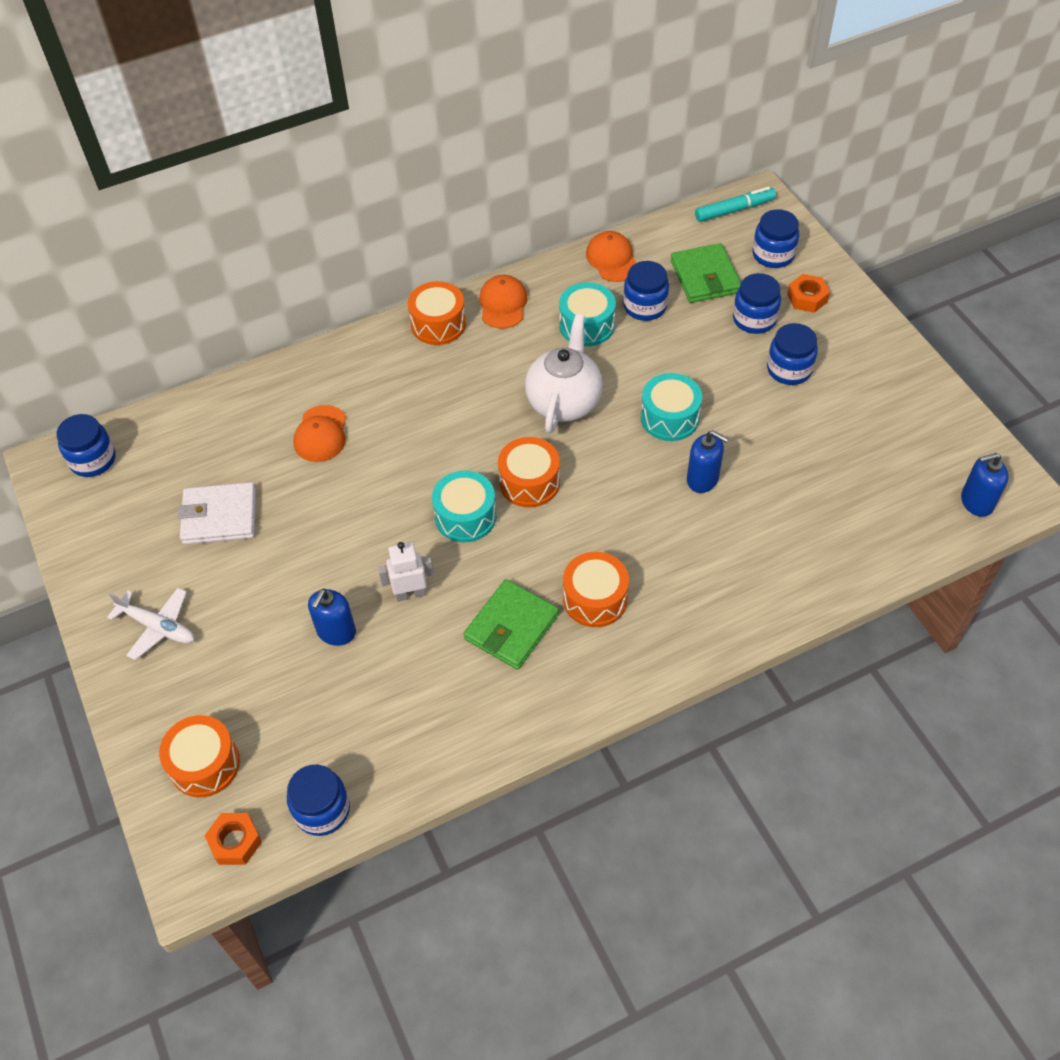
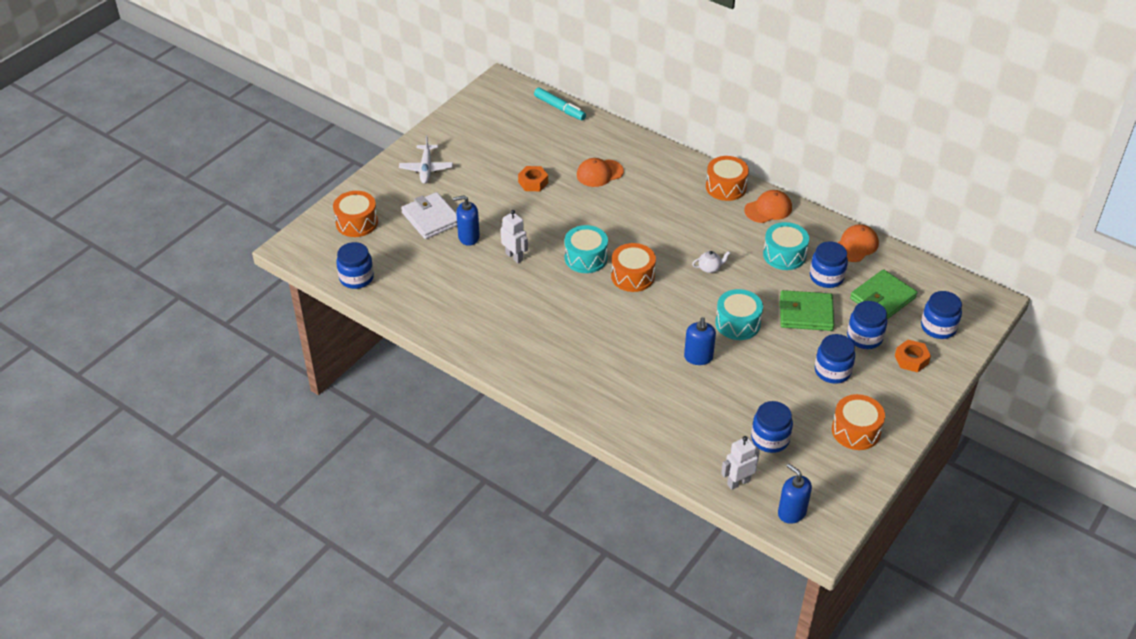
camera: 60 degrees right, 10 degrees down
(93, 460) = (514, 96): blue jar -> blue jar (770, 439)
(219, 516) = (512, 159): white wallet -> white wallet (431, 218)
(235, 841) = (320, 253): orange nut -> orange nut (533, 182)
(511, 627) = (521, 308): green wallet -> green wallet (806, 313)
(564, 401) = (710, 268): white teapot -> white teapot, size x0.40
(595, 599) = (567, 338): orange drum -> orange drum (856, 431)
(734, 210) = (965, 292): turquoise marker -> turquoise marker (559, 108)
(912, 530) = (738, 482): none -> white robot

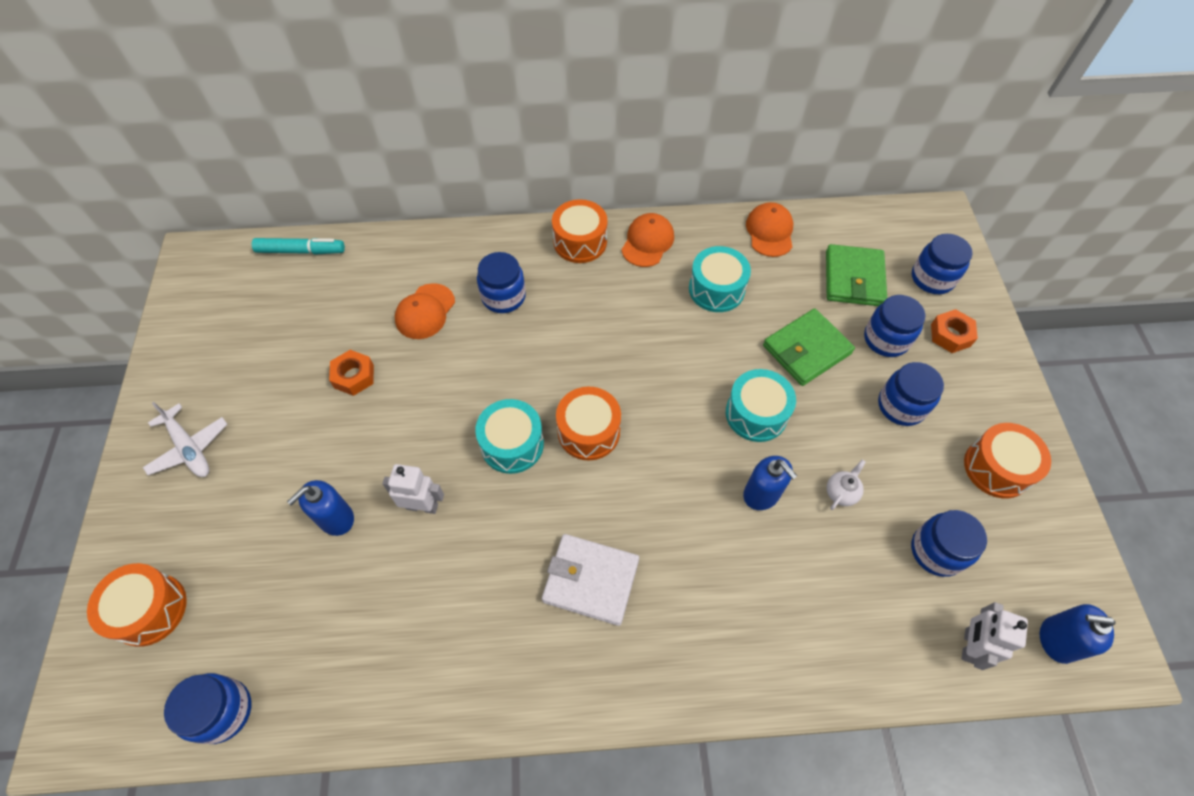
camera: 40 degrees left, 15 degrees up
(431, 218) = (259, 524): white wallet -> white wallet (591, 580)
(710, 268) = (660, 359): white teapot -> white teapot (841, 492)
(826, 277) = (781, 289): blue jar -> blue jar (503, 297)

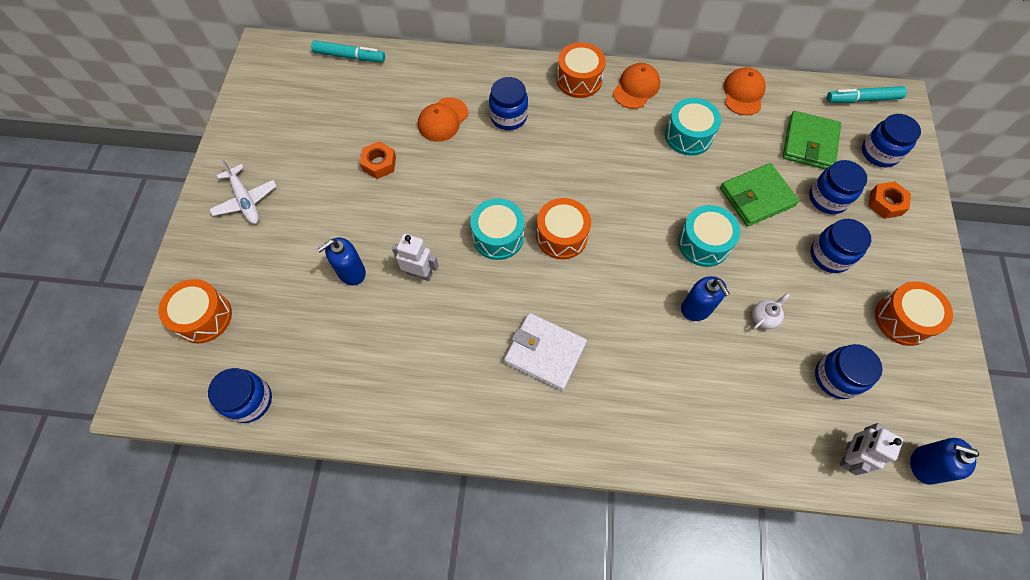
camera: 10 degrees right, 5 degrees up
(902, 220) = (862, 99): none -> turquoise marker

